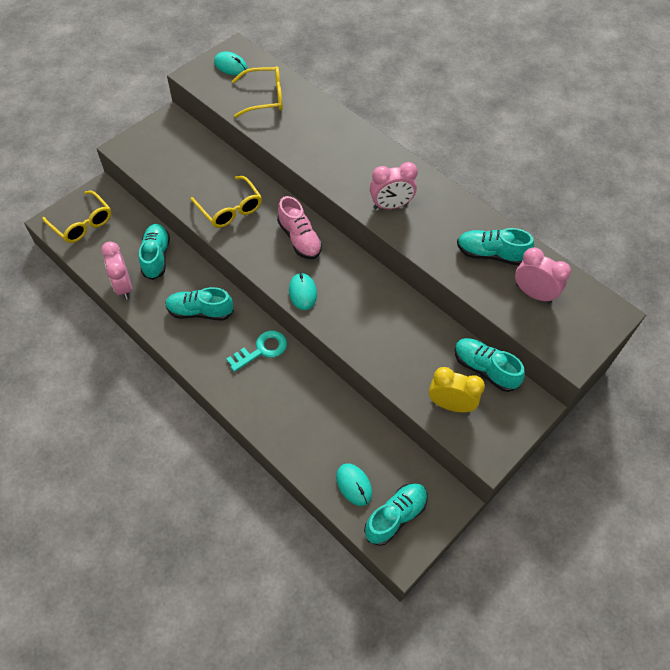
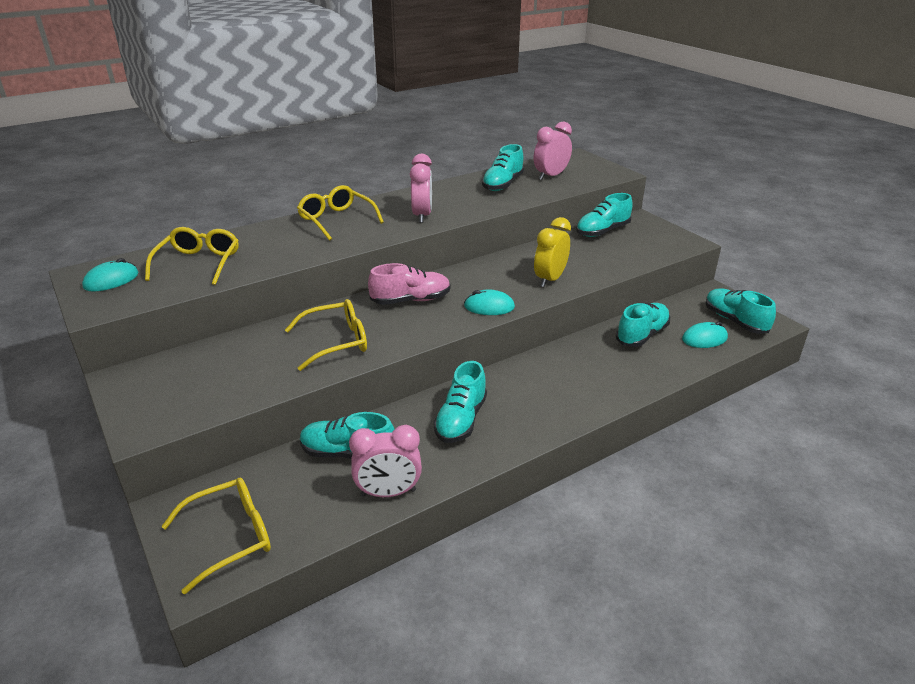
camera: 75 degrees left, 25 degrees down
(262, 350) = (532, 377): turquoise key -> none
(346, 430) = (642, 335): none -> turquoise shoe
(362, 151) = (337, 220): none -> yellow glasses
(450, 404) = (638, 250): yellow clock -> yellow clock (550, 279)

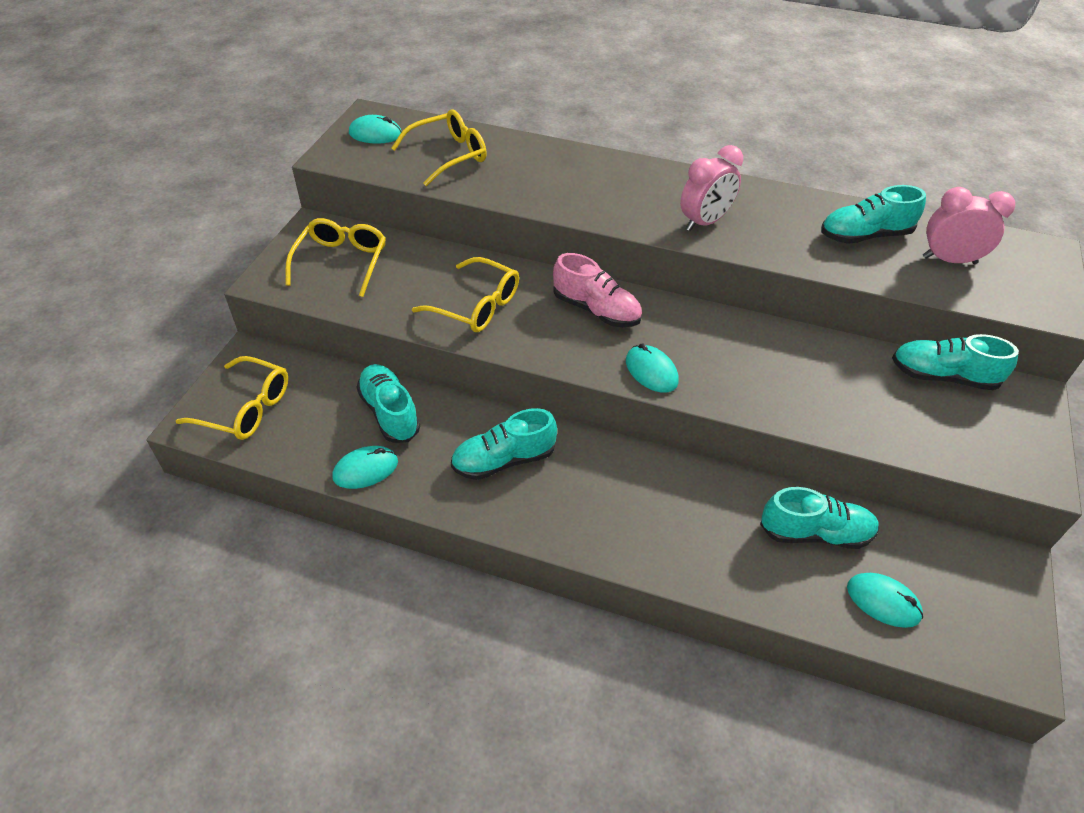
camera: 50 degrees right, 15 degrees up
(337, 220) = (619, 177): yellow glasses -> yellow glasses (341, 263)
(388, 493) = (365, 469): pink clock -> turquoise mouse
(550, 279) = (765, 389): yellow clock -> none
(735, 321) = (967, 618): turquoise shoe -> none

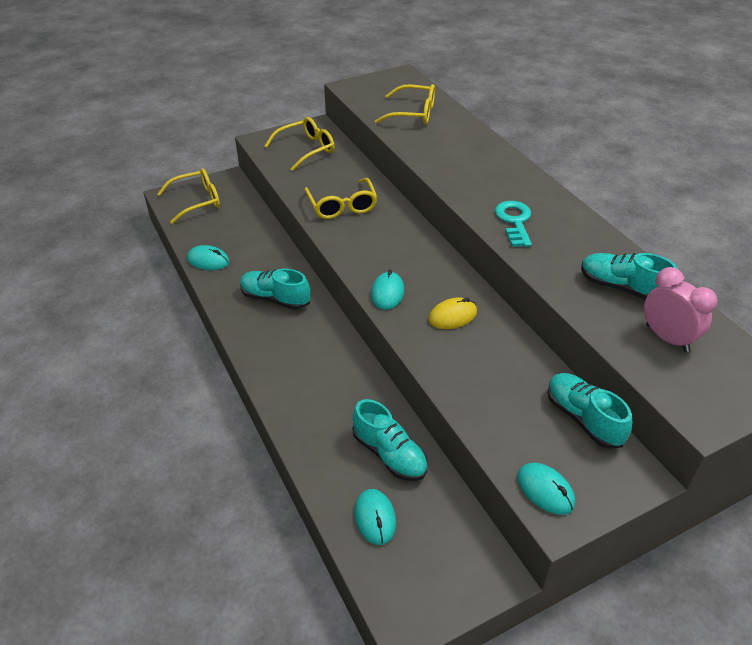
camera: 45 degrees right, 5 degrees down
(245, 408) = (196, 201): yellow glasses -> yellow glasses turned 90 degrees counterclockwise
(375, 134) = (390, 85): turquoise mouse -> turquoise mouse (545, 490)
(389, 412) = (254, 242): turquoise shoe -> none
(596, 310) = (405, 245): pink shoe -> none
(704, 222) = (514, 221): pink clock -> turquoise key
(735, 355) = (452, 316): none -> yellow mouse

